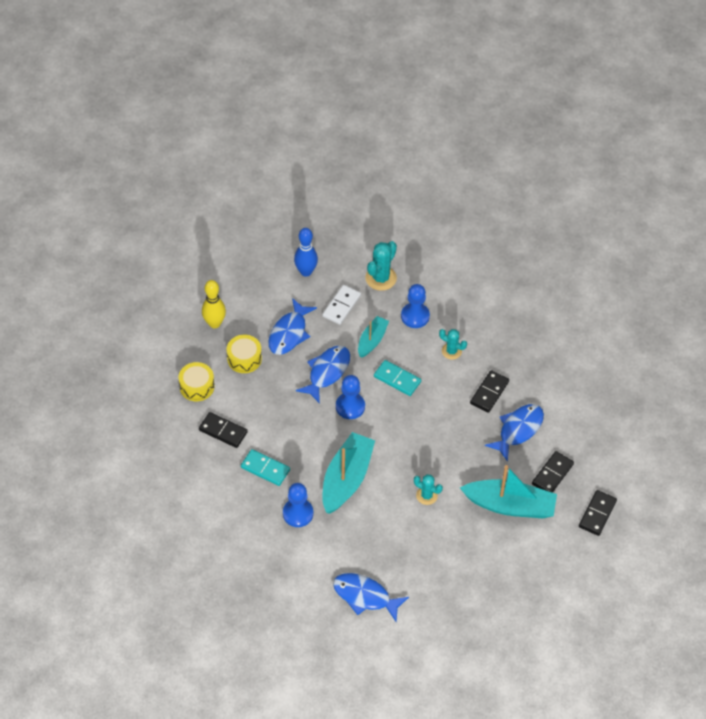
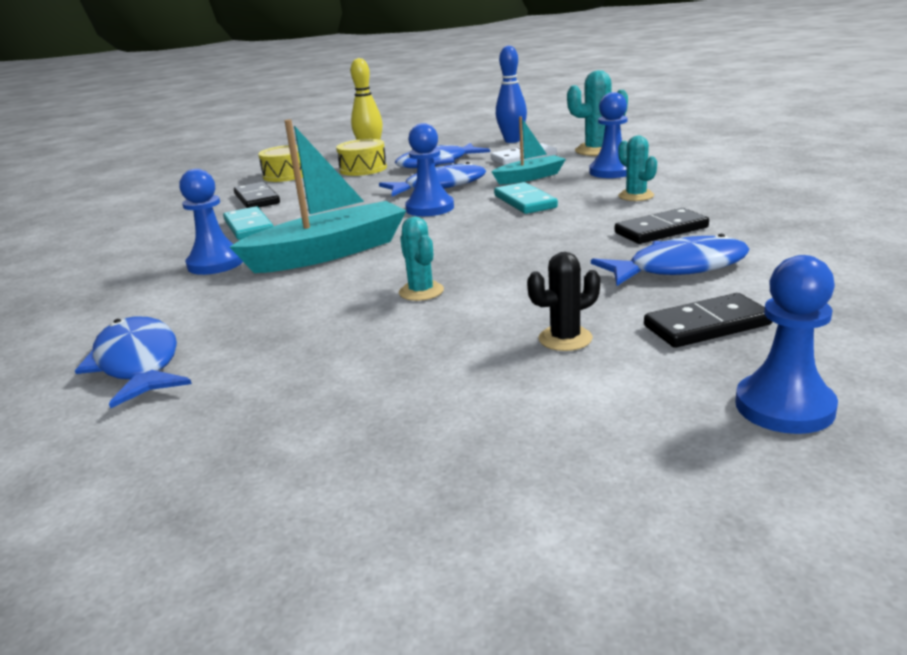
camera: 40 degrees right, 30 degrees down
(510, 505) = (565, 339): turquoise boat -> black cactus
(597, 514) = (784, 407): black domino -> blue pawn

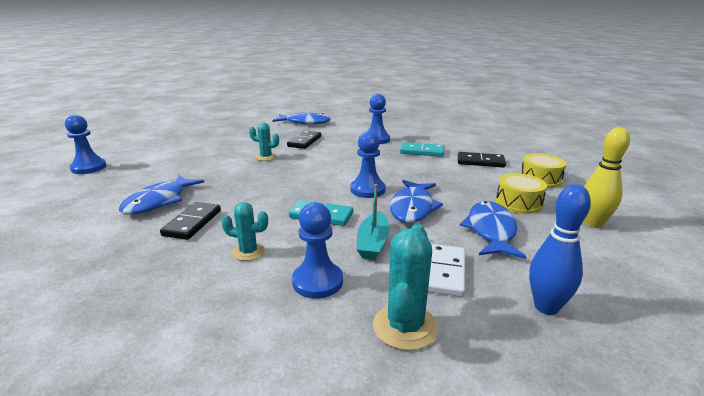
camera: 125 degrees right, 0 degrees up
(329, 253) = (345, 156): turquoise boat -> none
(565, 339) = (182, 162): black cactus -> none
(707, 325) = (128, 181): black domino -> black domino (304, 141)

